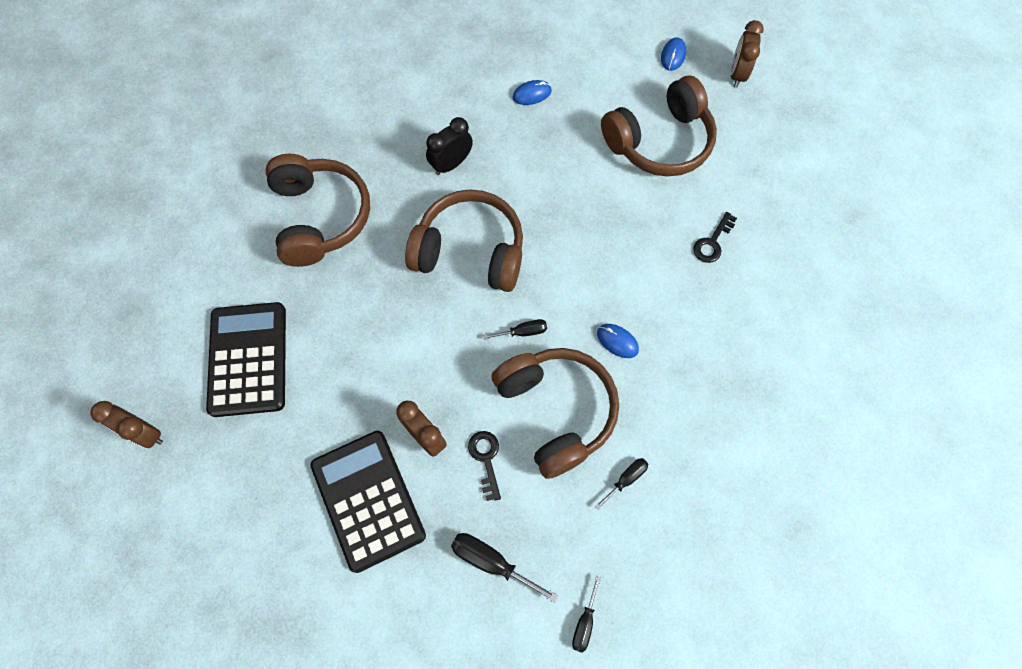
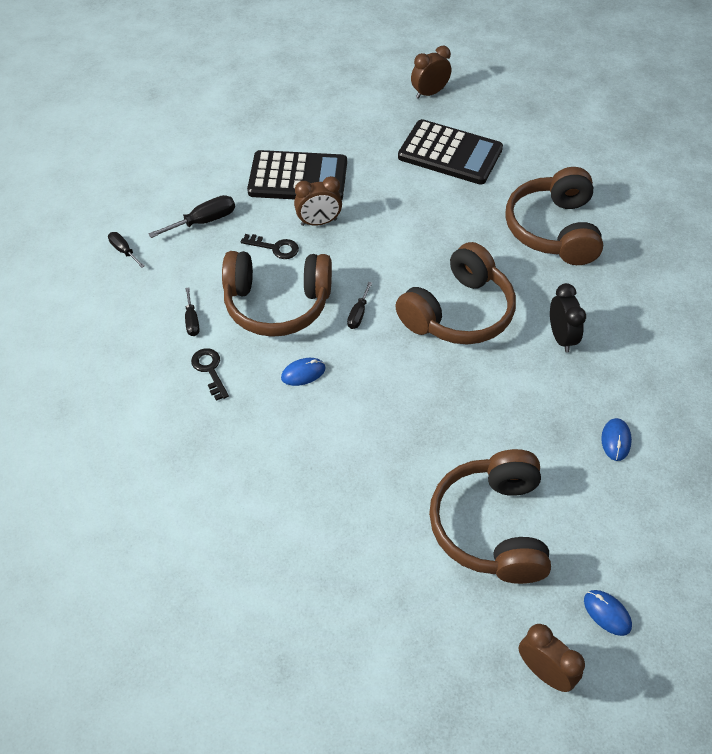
camera: 120 degrees right, 15 degrees down
(319, 217) = (554, 230): brown headphones -> brown headphones turned 75 degrees clockwise
(712, 242) = (345, 504): black key -> black key (210, 370)

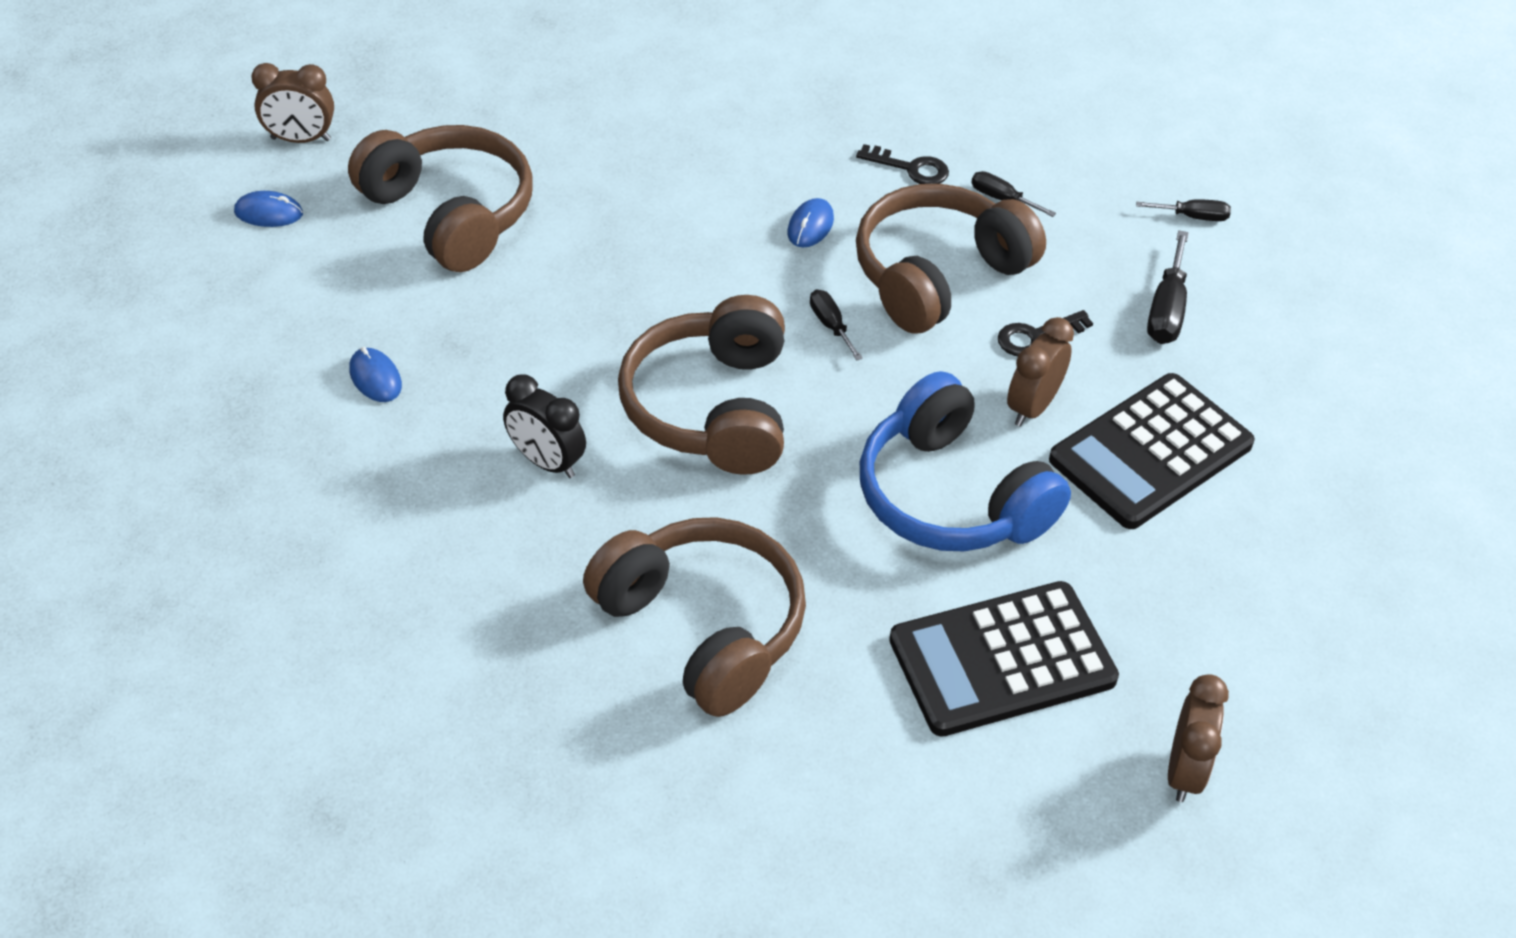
camera: 135 degrees right, 5 degrees down
(398, 212) = (951, 496): none -> blue headphones

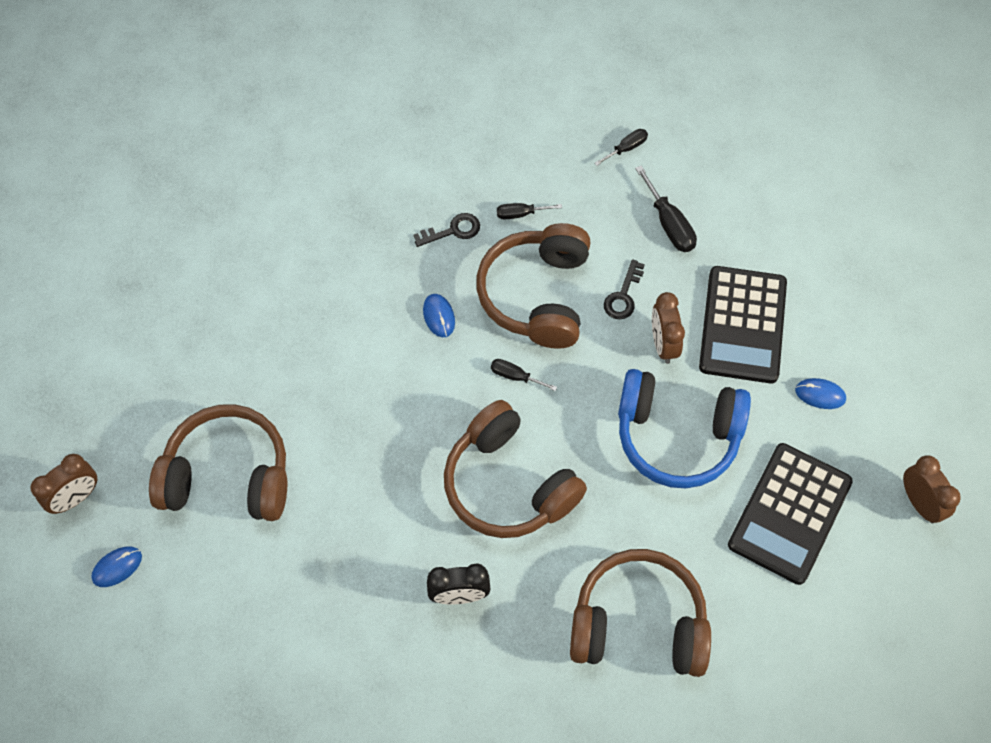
camera: 40 degrees left, 15 degrees up
(375, 378) = (308, 624): blue mouse -> blue mouse (820, 394)

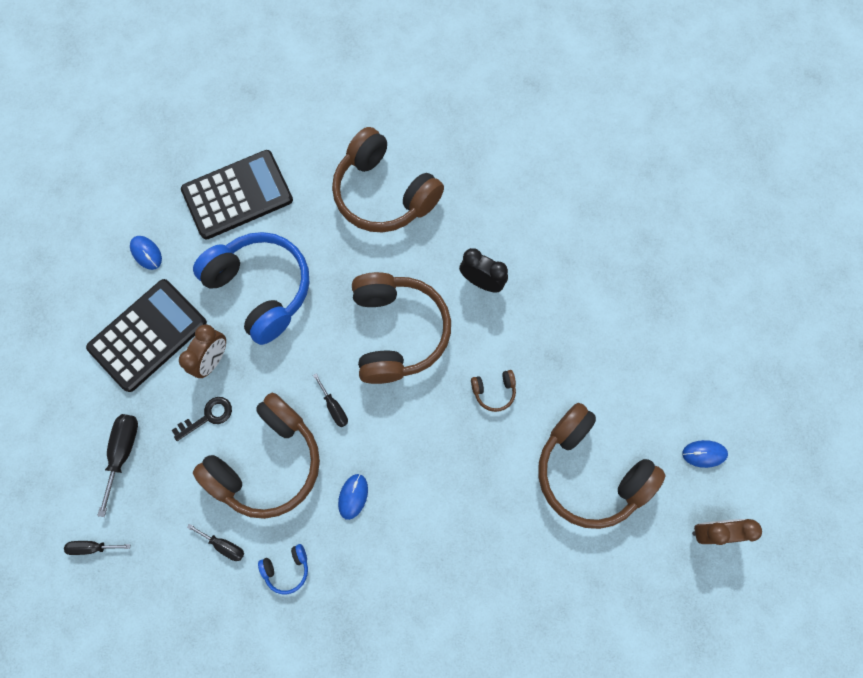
camera: 145 degrees left, 10 degrees up
(370, 490) = (494, 391): none -> brown headphones
(453, 230) = (287, 568): black key -> blue headphones
(919, 503) = (156, 150): brown clock -> none

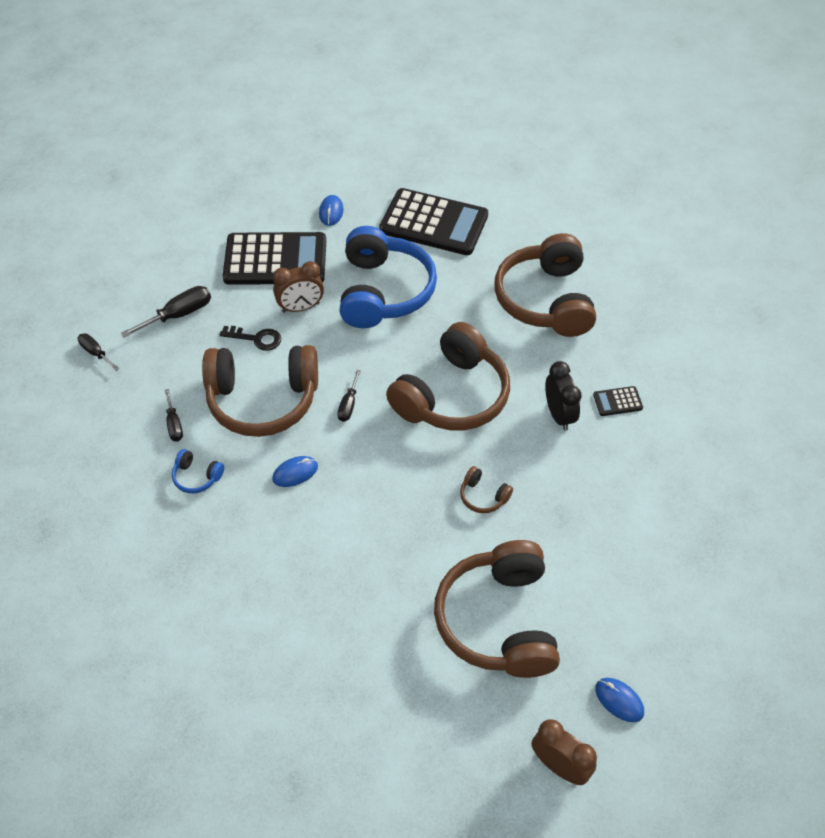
camera: 45 degrees right, 20 degrees down
(508, 236) = (617, 401): none -> black calculator

